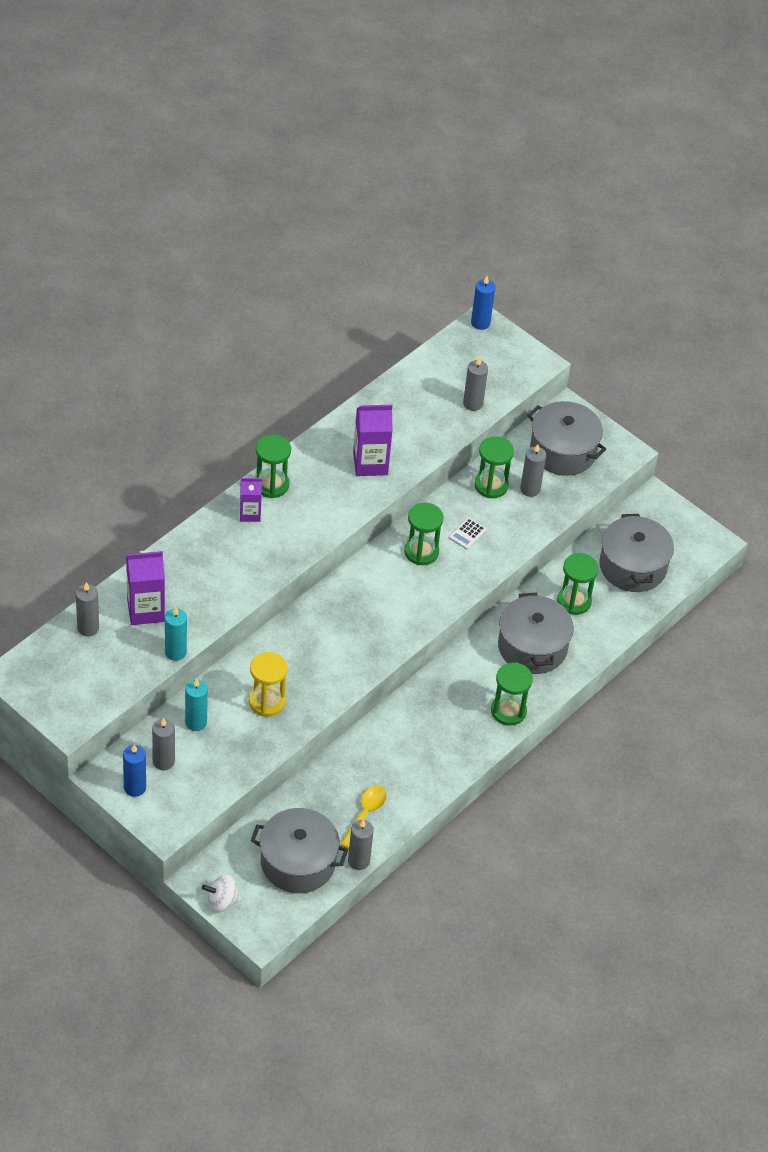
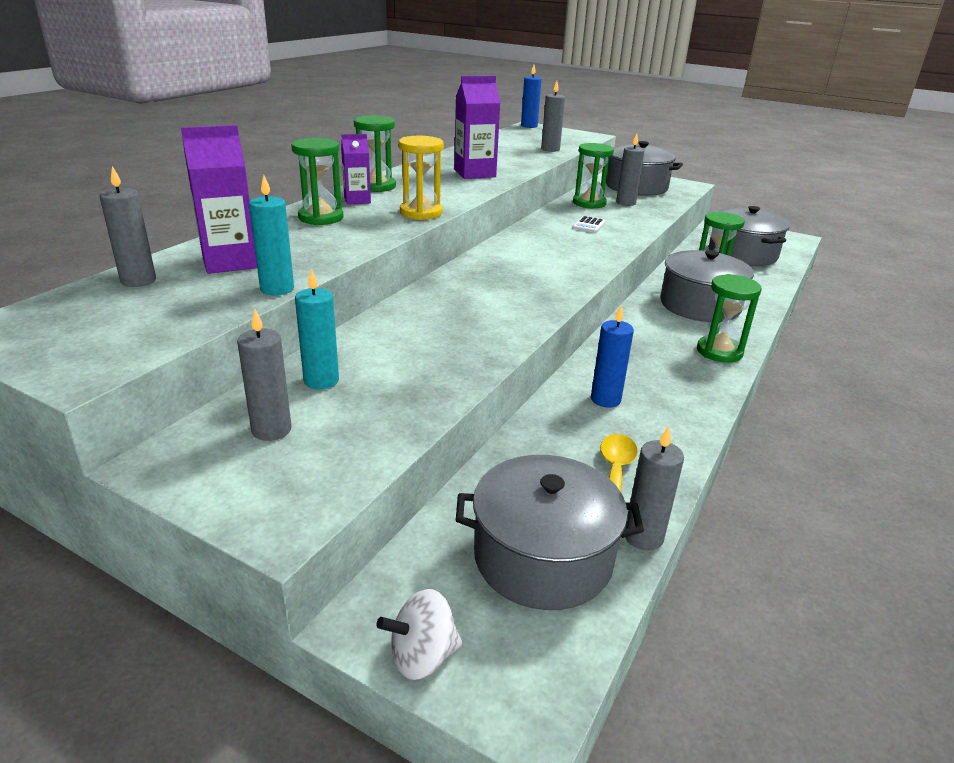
camera: 10 degrees left, 20 degrees down
(135, 787) = (218, 471): blue candle -> blue candle (605, 399)
(267, 702) = (424, 350): yellow hourglass -> yellow hourglass (421, 213)
(421, 552) = (550, 237): green hourglass -> green hourglass (321, 218)

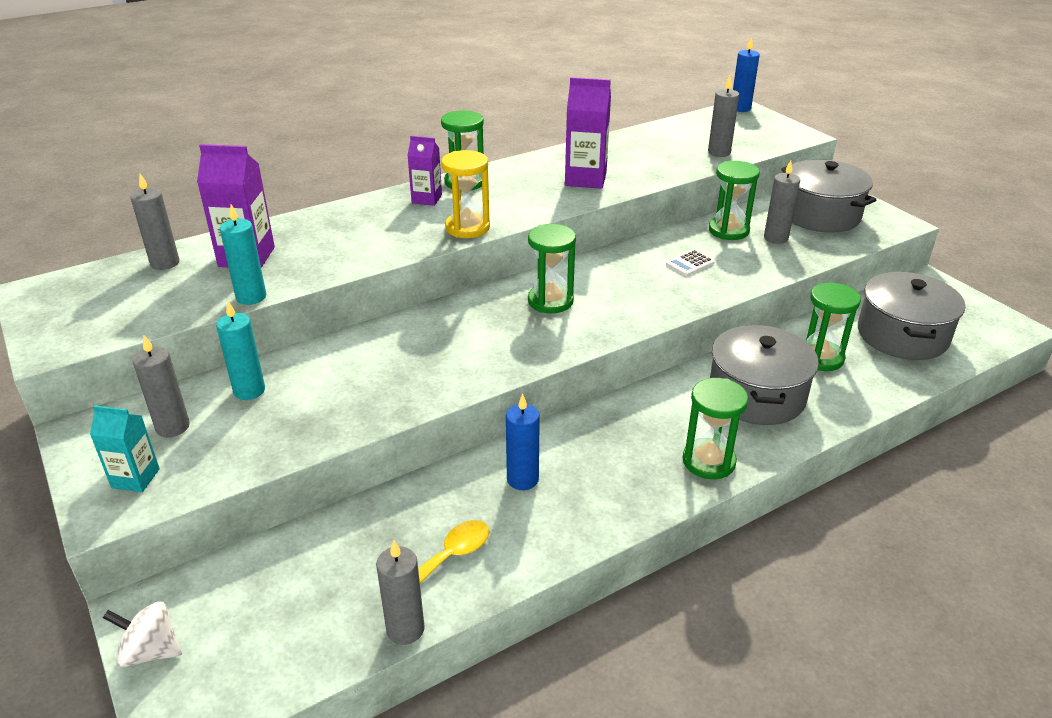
camera: 30 degrees right, 5 degrees up
(281, 484) = (135, 478): none -> turquoise carton
(321, 218) = (371, 217): green hourglass -> green hourglass (550, 301)
(543, 557) = (307, 612): grey pot -> none

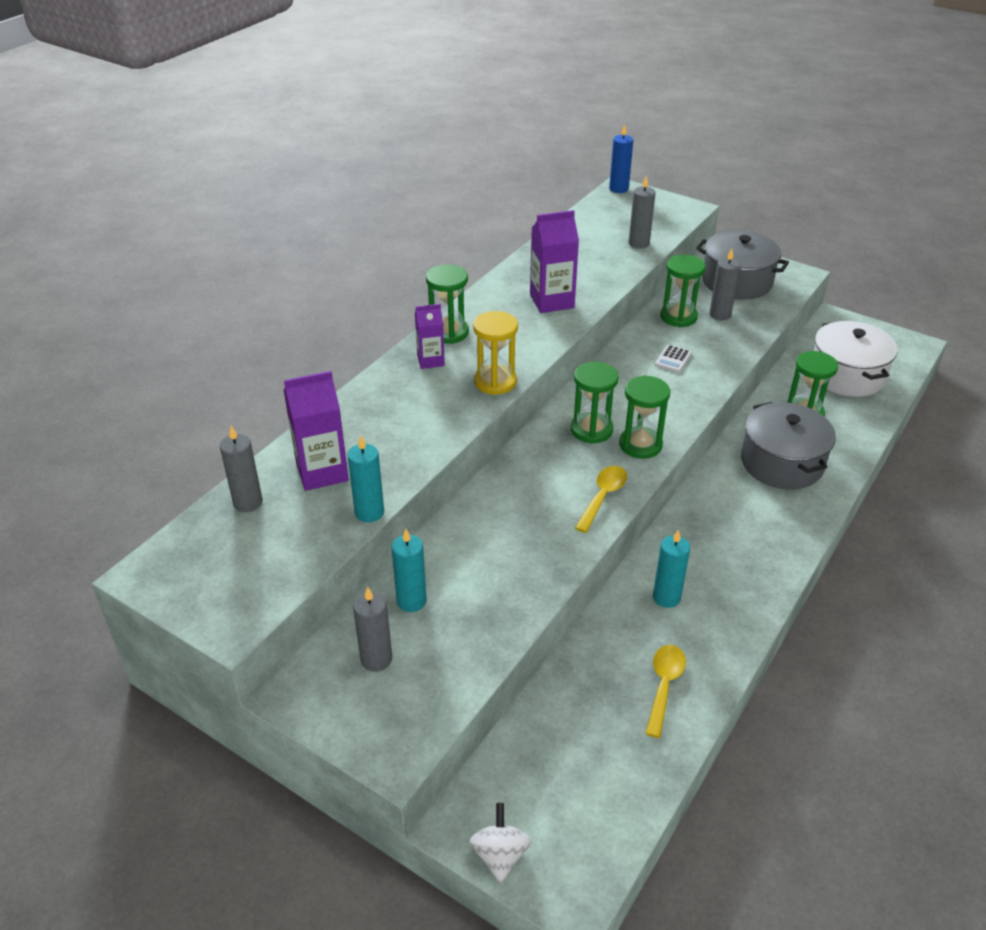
camera: 25 degrees left, 5 degrees up
(135, 478) = (391, 717): turquoise carton -> none
(150, 651) = (500, 855): white spinning top -> white spinning top turned 105 degrees clockwise
(405, 629) = (678, 753): grey candle -> none
(508, 359) = (603, 497): none -> yellow spoon
(522, 479) = (666, 597): blue candle -> turquoise candle
(708, 461) = (788, 532): green hourglass -> green hourglass (640, 445)
(902, 335) = (846, 375): grey pot -> white pot

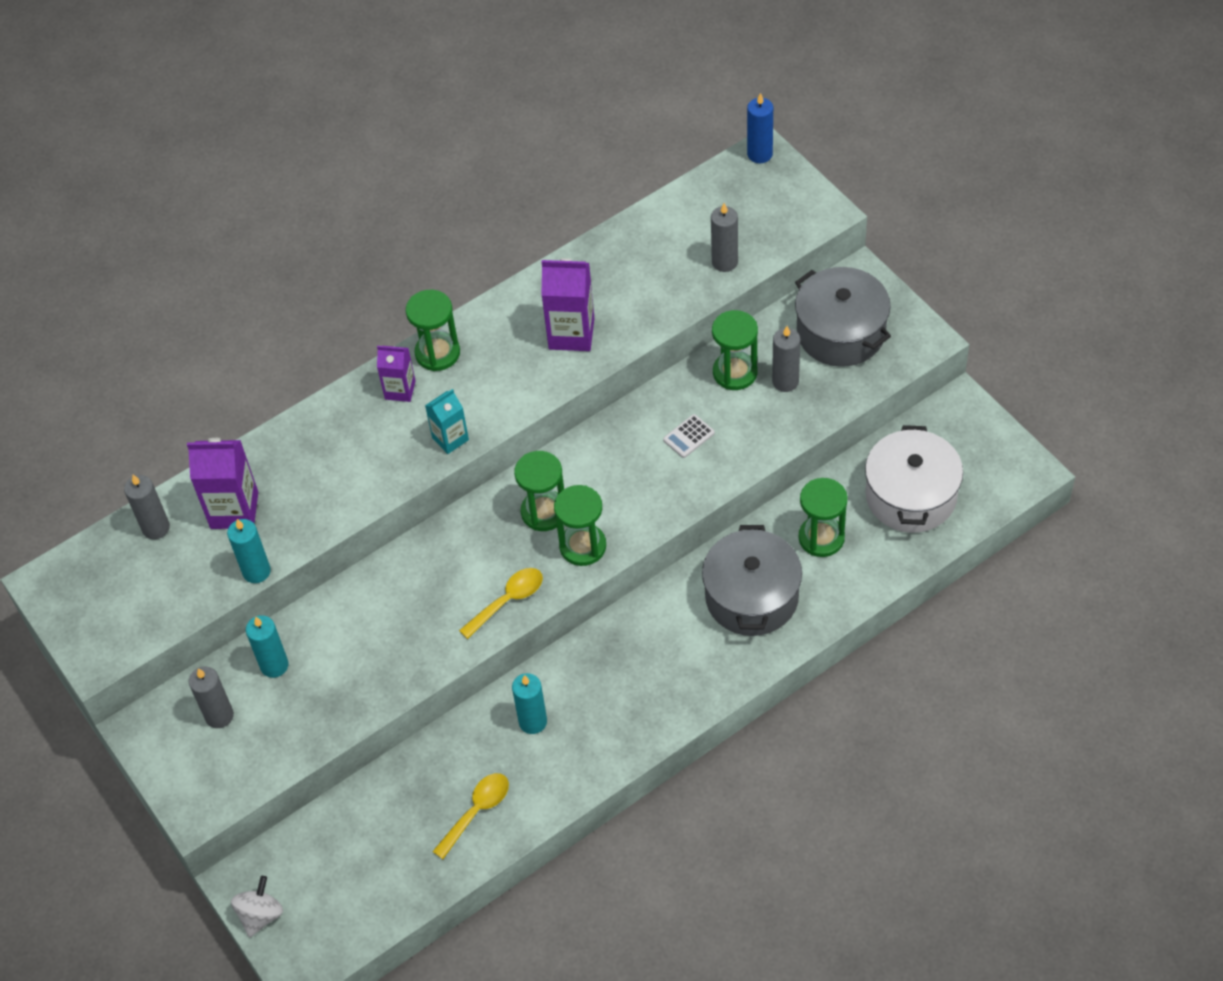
camera: 25 degrees right, 15 degrees up
(495, 382) = (450, 439): yellow hourglass -> turquoise carton

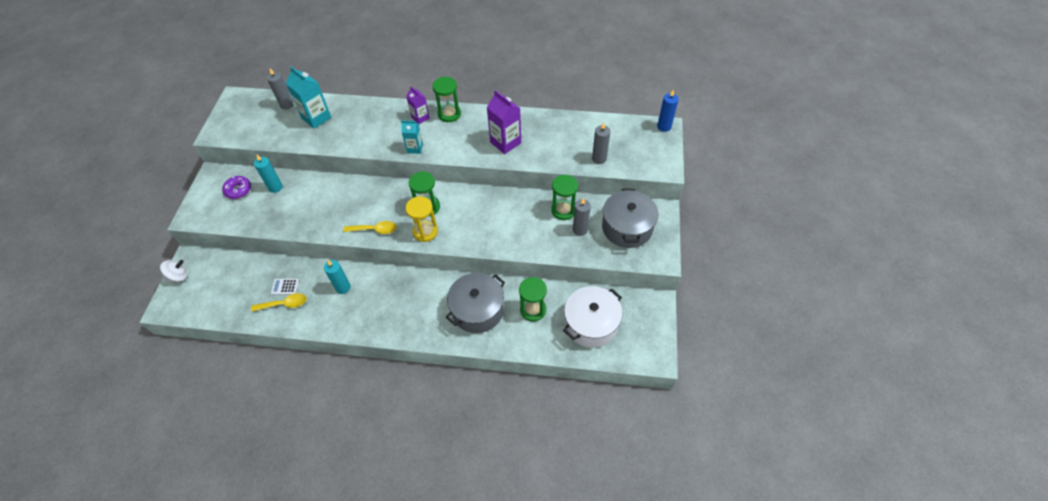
camera: 40 degrees right, 0 degrees up
(219, 716) = (238, 190): grey candle -> purple donut
(234, 510) = (316, 118): purple carton -> turquoise carton
(256, 571) = (295, 144): turquoise candle -> none
(583, 546) = (425, 231): green hourglass -> yellow hourglass
(688, 436) = (515, 221): white calculator -> white calculator (285, 287)

